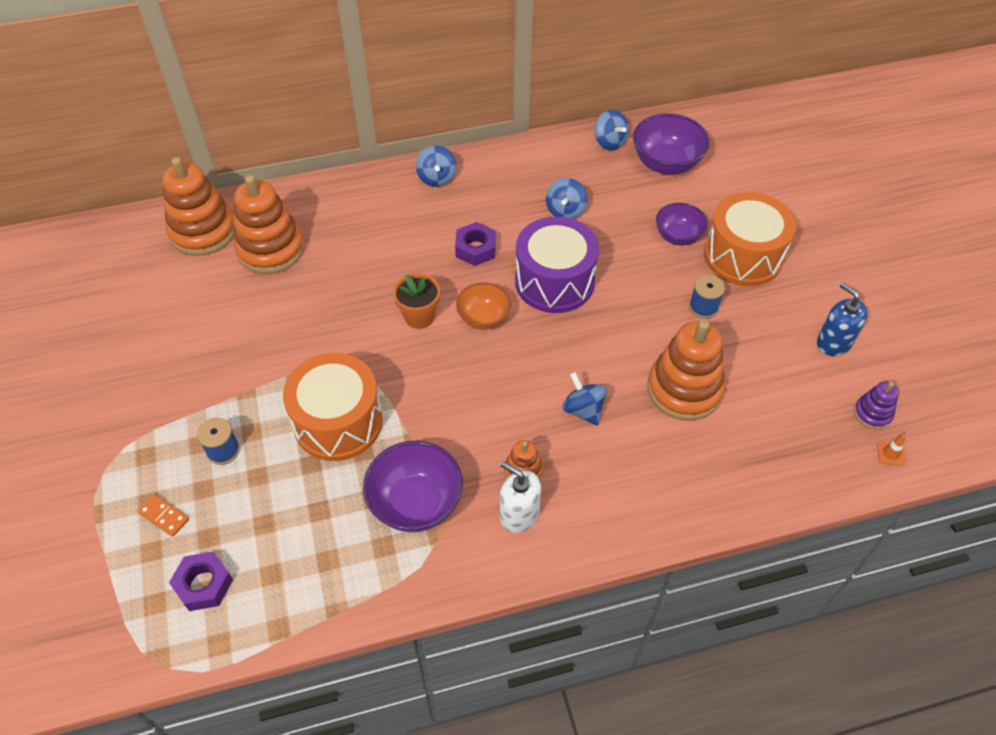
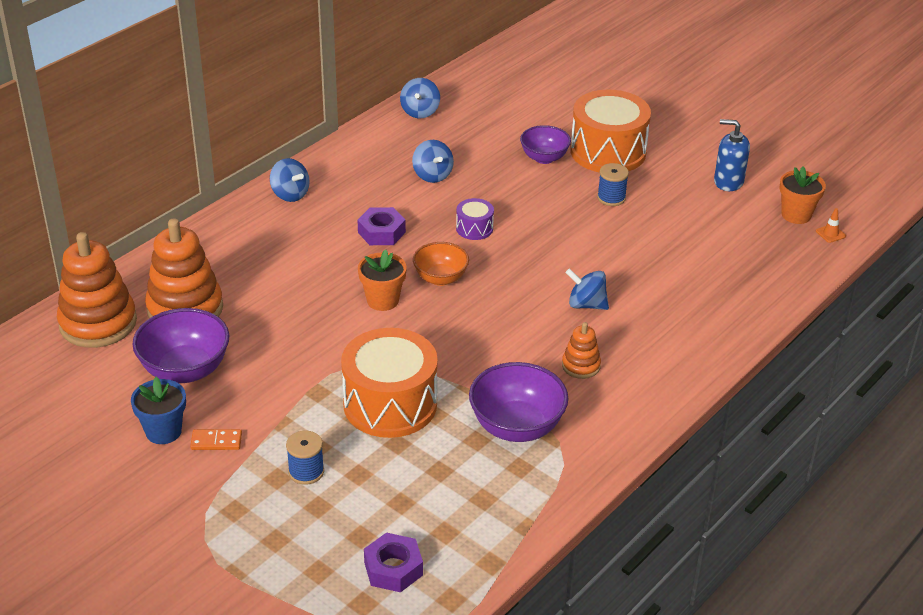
camera: 35 degrees left, 15 degrees down
(161, 354) = (163, 431): none -> blue flower pot
(164, 516) = (302, 542): orange domino -> orange domino (216, 441)
(519, 514) = (606, 394): white soap dispenser -> none
(554, 281) = (474, 228): purple drum -> purple drum, size x0.46
(609, 142) = (420, 112): blue spinning top -> blue spinning top turned 75 degrees clockwise
(666, 164) = (483, 110): purple bowl -> purple bowl (185, 370)
(684, 389) = (650, 258): orange stacking toy -> none
(872, 413) = (796, 215): purple stacking toy -> orange flower pot

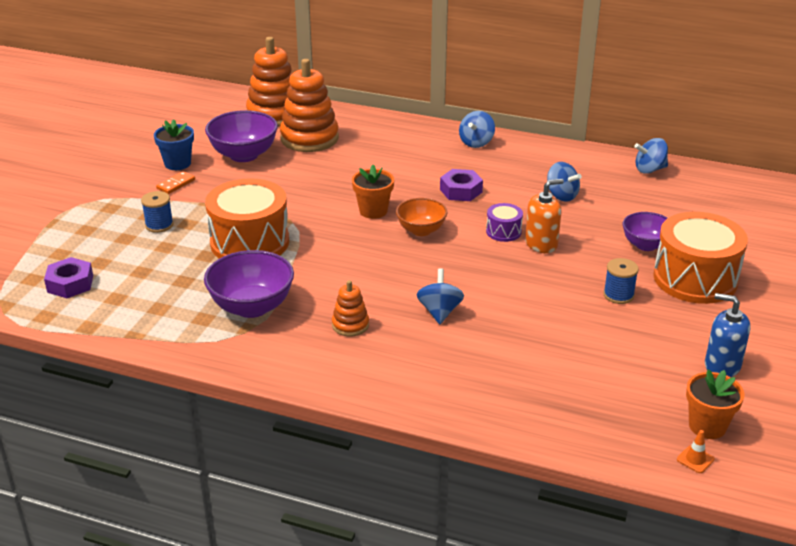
camera: 70 degrees right, 5 degrees down
(216, 441) = (176, 184): orange domino -> orange domino turned 60 degrees clockwise
(432, 175) = (561, 196): blue spinning top -> blue spinning top turned 90 degrees counterclockwise
(509, 213) = (541, 244): none -> orange soap dispenser
(728, 182) = (722, 366): blue soap dispenser -> blue soap dispenser turned 60 degrees counterclockwise

